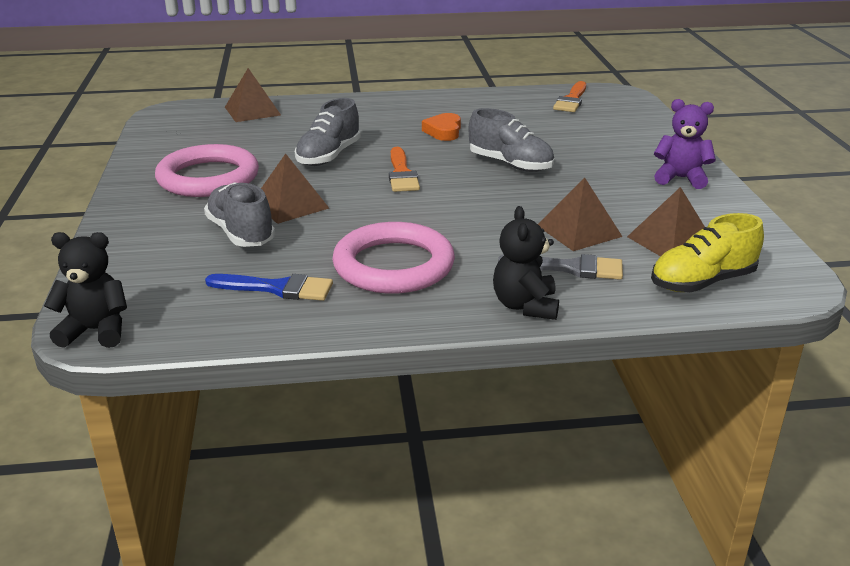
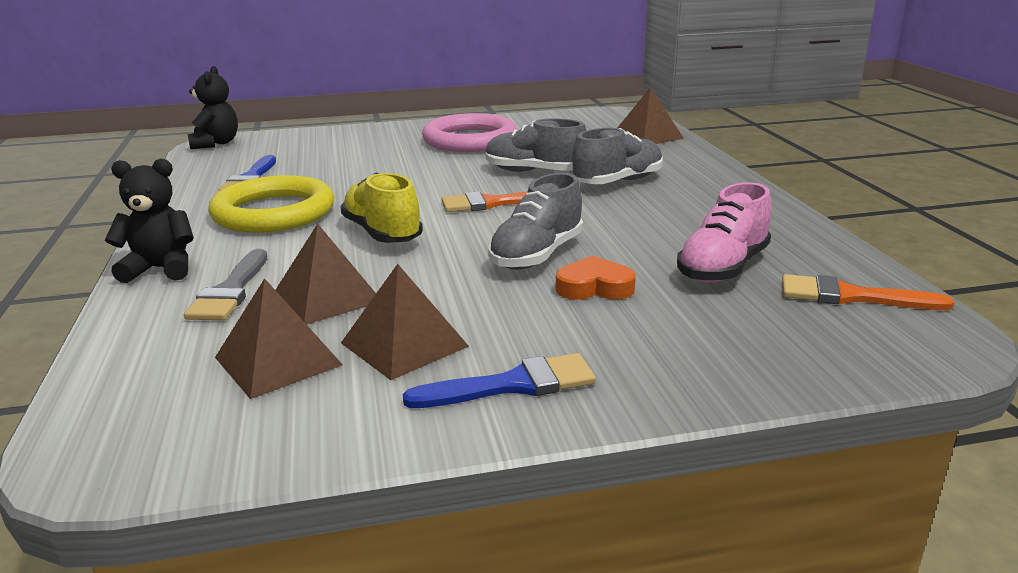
camera: 85 degrees right, 5 degrees down
(241, 233) = (354, 160): grey shoe -> grey shoe (618, 182)
(290, 205) = (411, 169): brown pyramid -> brown pyramid (404, 344)
(393, 265) = (273, 212): pink ring -> yellow ring
(443, 131) = (638, 215): orange heart -> orange heart (594, 287)
(534, 120) = (722, 268): none -> pink shoe
(680, 178) = (513, 385): purple teddy bear -> blue brush
(702, 282) = (149, 377): yellow shoe -> yellow shoe (382, 233)

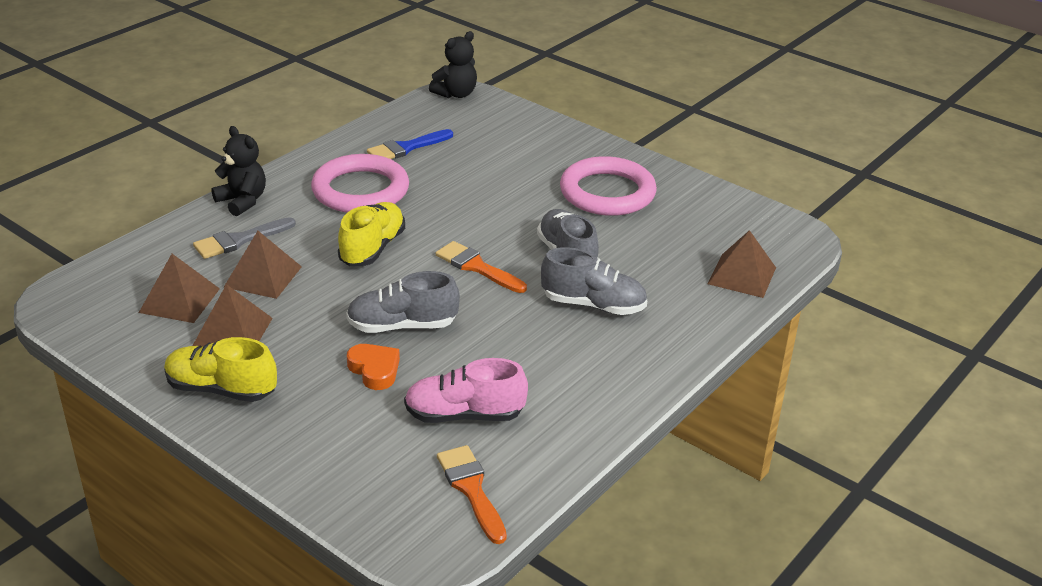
camera: 50 degrees right, 10 degrees up
(273, 212) = (360, 190): yellow ring -> pink ring
(513, 385) = (221, 389): blue brush -> yellow shoe

